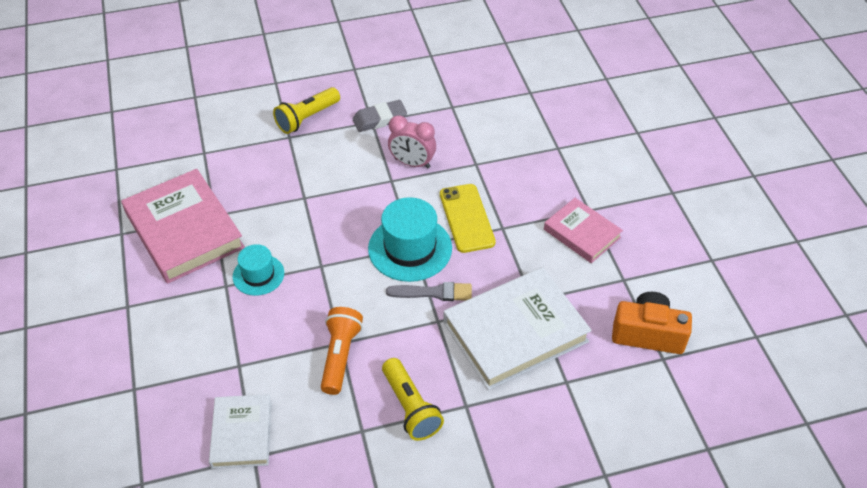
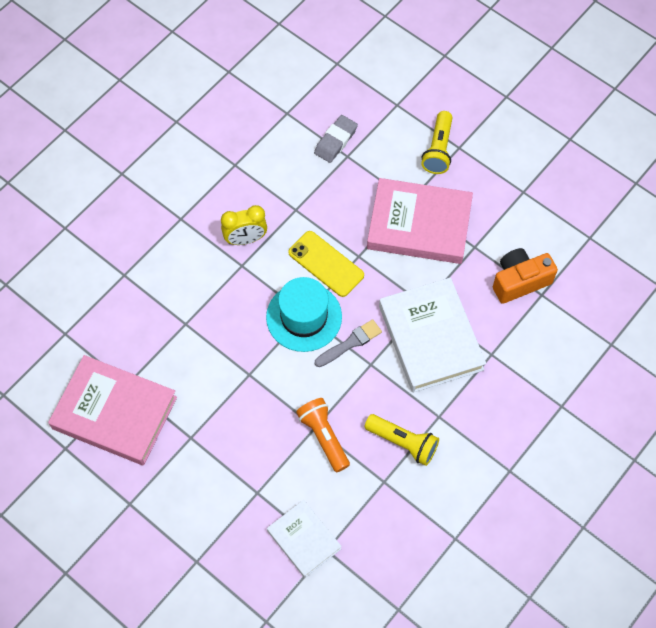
camera: 35 degrees left, 15 degrees up
(258, 275) = (208, 412): turquoise hat -> none
(307, 118) = (123, 247): yellow flashlight -> yellow flashlight (438, 150)
(379, 119) = (185, 212): grey eraser -> grey eraser (335, 141)
(412, 163) = (245, 239): pink clock -> yellow clock
(515, 332) = (430, 338): white book -> white book turned 45 degrees counterclockwise
(582, 233) = (419, 225): pink book -> pink book, size x1.74

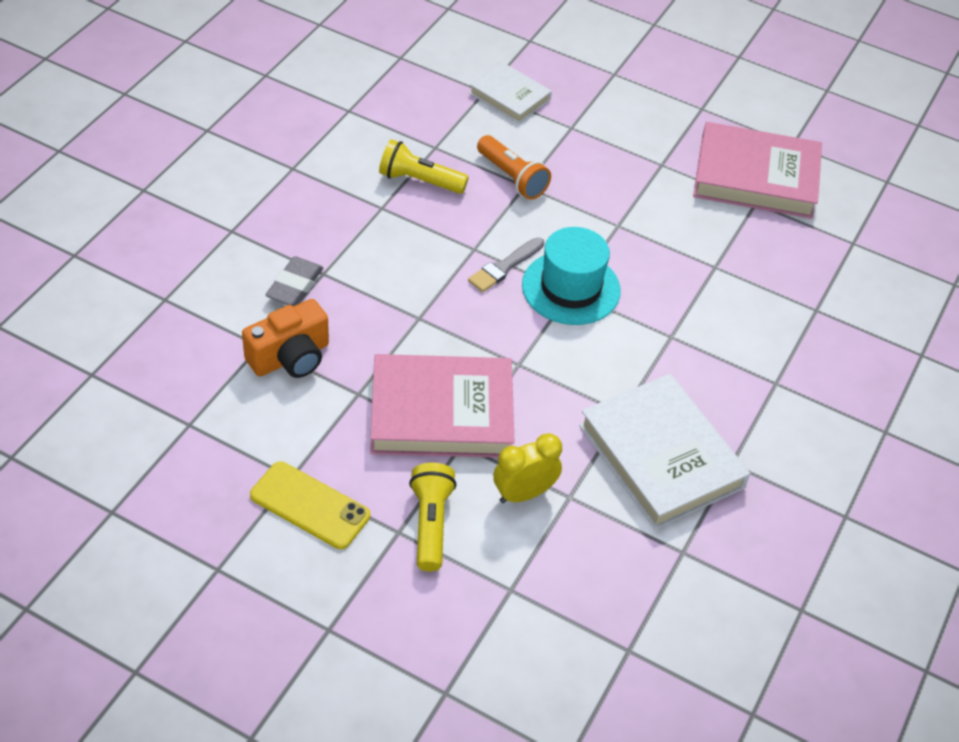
camera: 165 degrees right, 15 degrees down
(245, 239) = (678, 367): yellow clock -> yellow clock (524, 493)
(326, 264) = (560, 350): yellow phone -> yellow phone (310, 506)
(335, 141) = (593, 517): grey eraser -> grey eraser (295, 286)
(430, 338) = (404, 282): white book -> white book (661, 456)

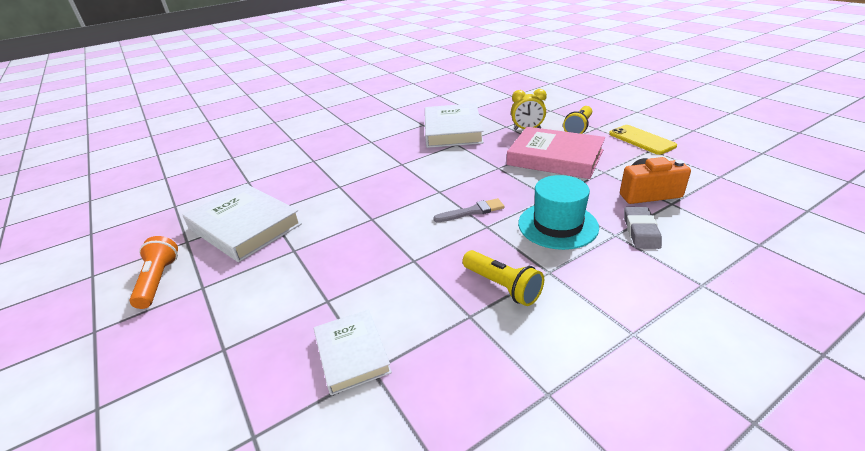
camera: 145 degrees left, 15 degrees down
(295, 286) = (640, 231): grey eraser -> grey eraser turned 45 degrees counterclockwise
(512, 178) = (418, 269): orange flashlight -> orange flashlight (158, 280)
(571, 288) = (437, 193): turquoise hat -> turquoise hat (557, 225)
(756, 177) = (244, 226): pink book -> white book

